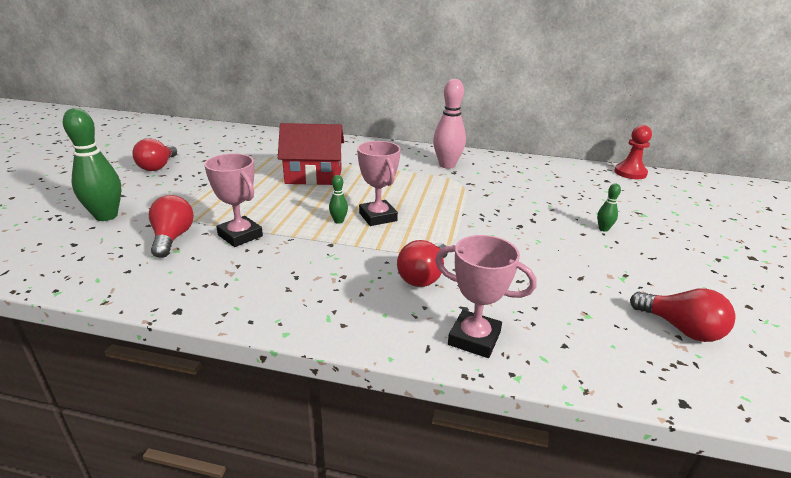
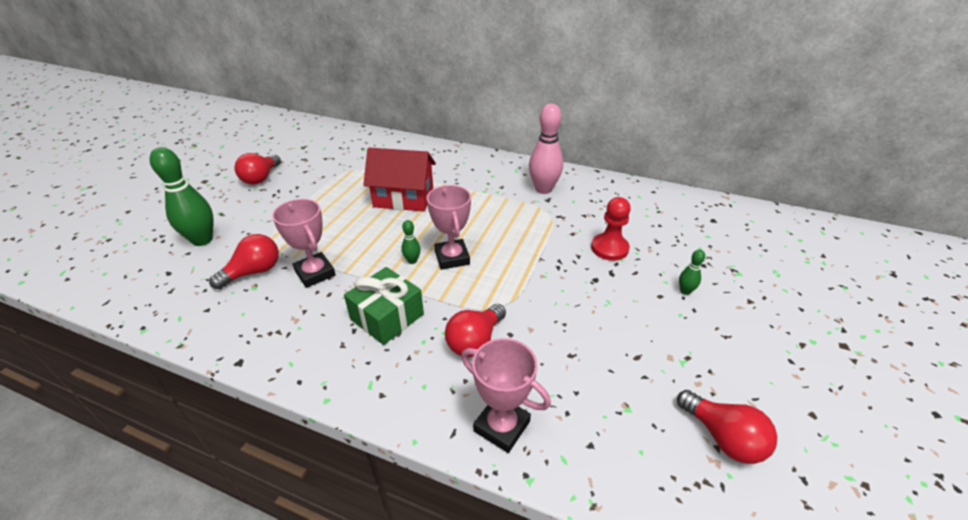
camera: 10 degrees right, 10 degrees up
(172, 238) = (254, 272): red light bulb -> red light bulb turned 45 degrees clockwise
(328, 264) = (387, 317): none -> green gift
(630, 173) = (744, 210): red pawn -> red pawn (609, 248)

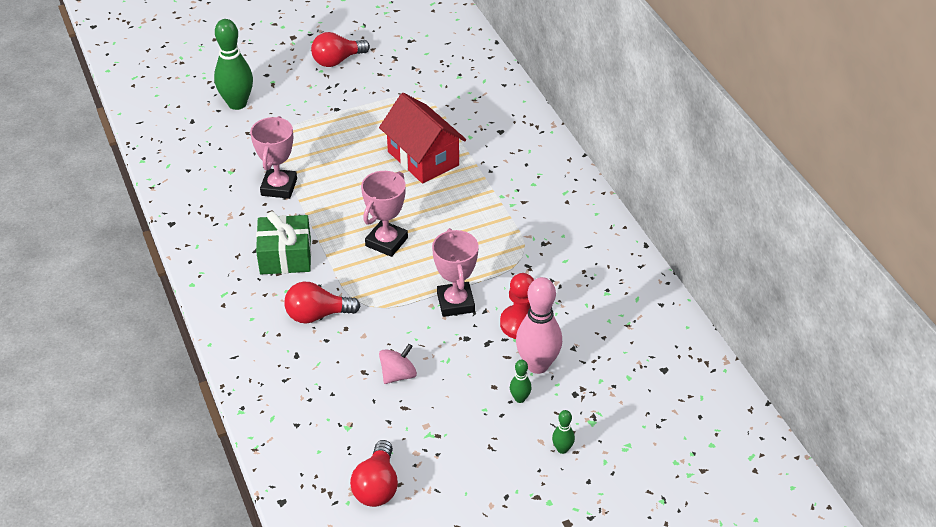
camera: 45 degrees right, 5 degrees up
(254, 272) = (242, 158): red light bulb -> none
(412, 261) = (355, 224): green bowling pin -> green bowling pin (562, 449)
(501, 426) = (263, 375): pink trophy -> pink trophy (455, 303)
(543, 189) = (557, 230): pink bowling pin -> pink bowling pin (537, 365)
(596, 337) = (398, 375): none -> pink spinning top

